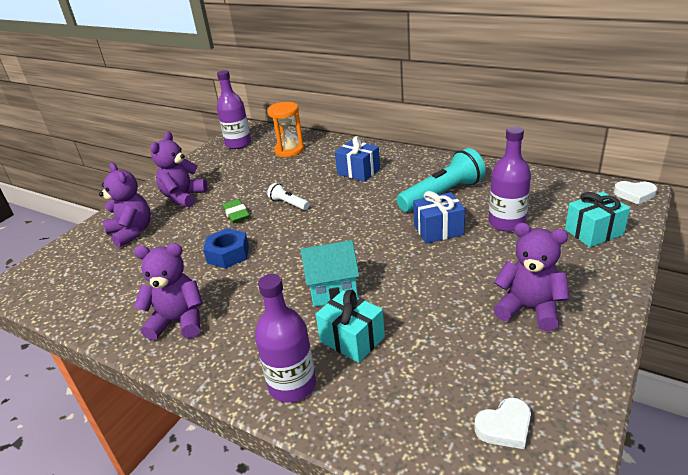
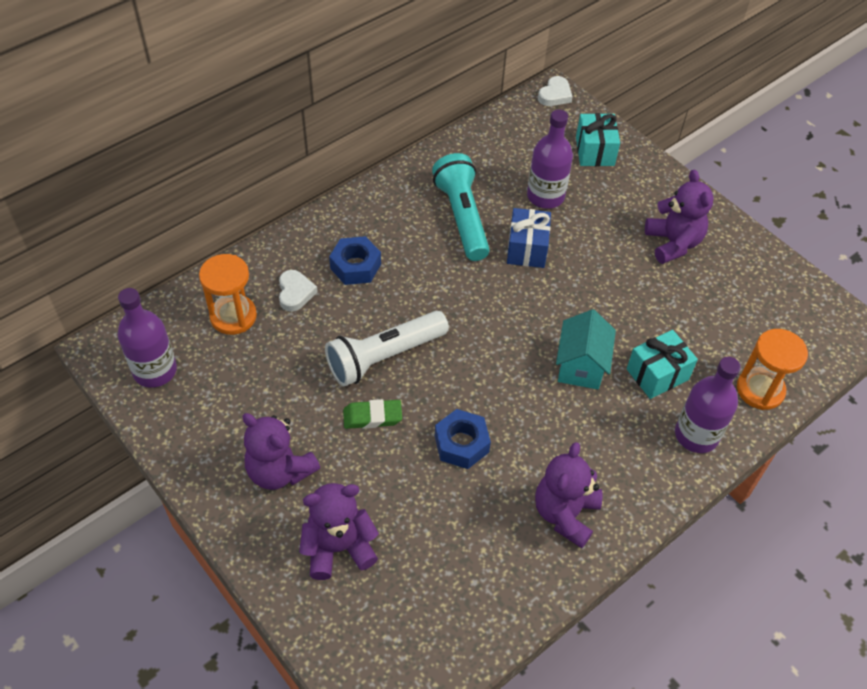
camera: 75 degrees left, 20 degrees up
(288, 203) = (384, 357): white flashlight -> white flashlight, size x2.01
(358, 172) = (355, 266): blue gift -> blue nut
(378, 425) = (760, 390): none -> orange hourglass
(505, 427) = (785, 317): white heart -> white heart (295, 293)
(529, 309) = (673, 243): purple teddy bear -> purple teddy bear turned 120 degrees clockwise

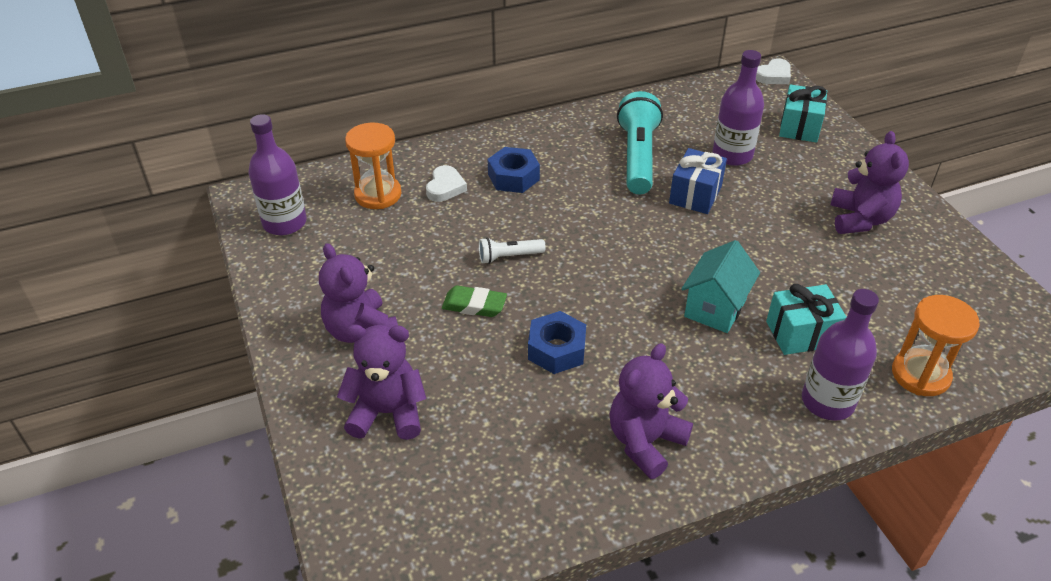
camera: 20 degrees right, 10 degrees down
(384, 357) = (509, 257): white flashlight -> white flashlight, size x0.50

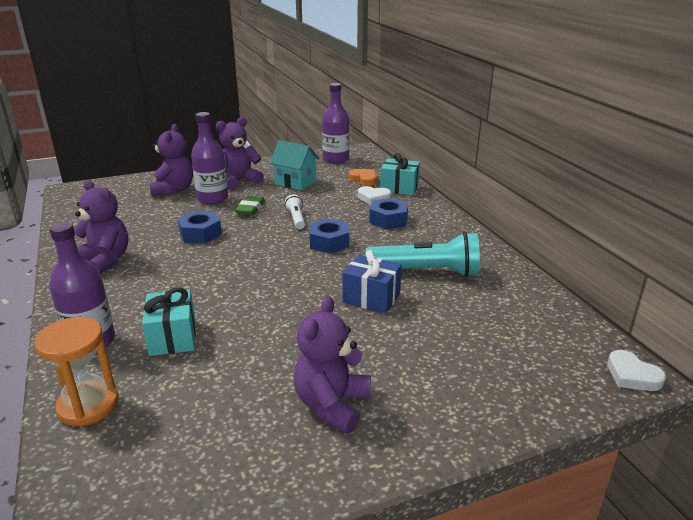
camera: 90 degrees right, 15 degrees down
(378, 194) = (364, 179): orange hourglass -> orange heart
(576, 225) = (329, 242): none -> blue nut
(715, 308) = (219, 297): turquoise house -> turquoise house (295, 182)
(732, 155) = (442, 325): purple bottle -> purple bottle (212, 199)
(799, 127) = (515, 382): turquoise gift -> turquoise gift (399, 188)
(860, 219) = (332, 405): purple teddy bear -> purple teddy bear turned 105 degrees clockwise

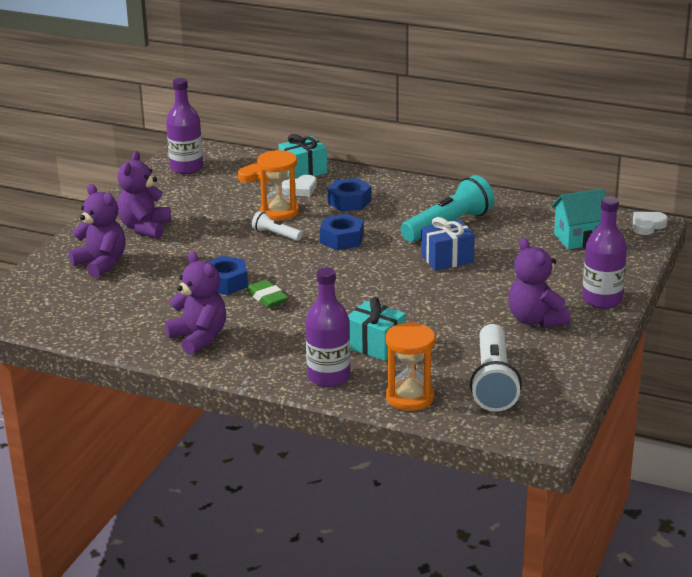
camera: 45 degrees left, 0 degrees up
(105, 260) = (199, 338): purple teddy bear -> purple teddy bear turned 60 degrees clockwise
(169, 445) = (493, 382): none -> white flashlight
(212, 199) = (161, 253): purple bottle -> purple bottle (602, 300)
(250, 209) = (218, 245): green eraser -> green eraser (267, 298)
(295, 182) = (202, 206): turquoise house -> turquoise house (579, 239)
(330, 206) = (279, 212): none -> orange hourglass
(632, 375) = (647, 226): white heart -> white heart turned 135 degrees clockwise

